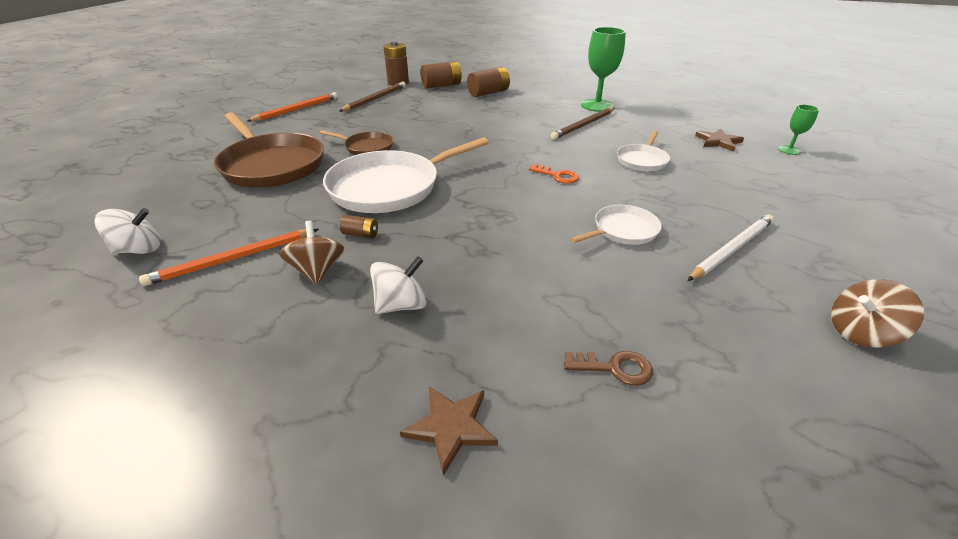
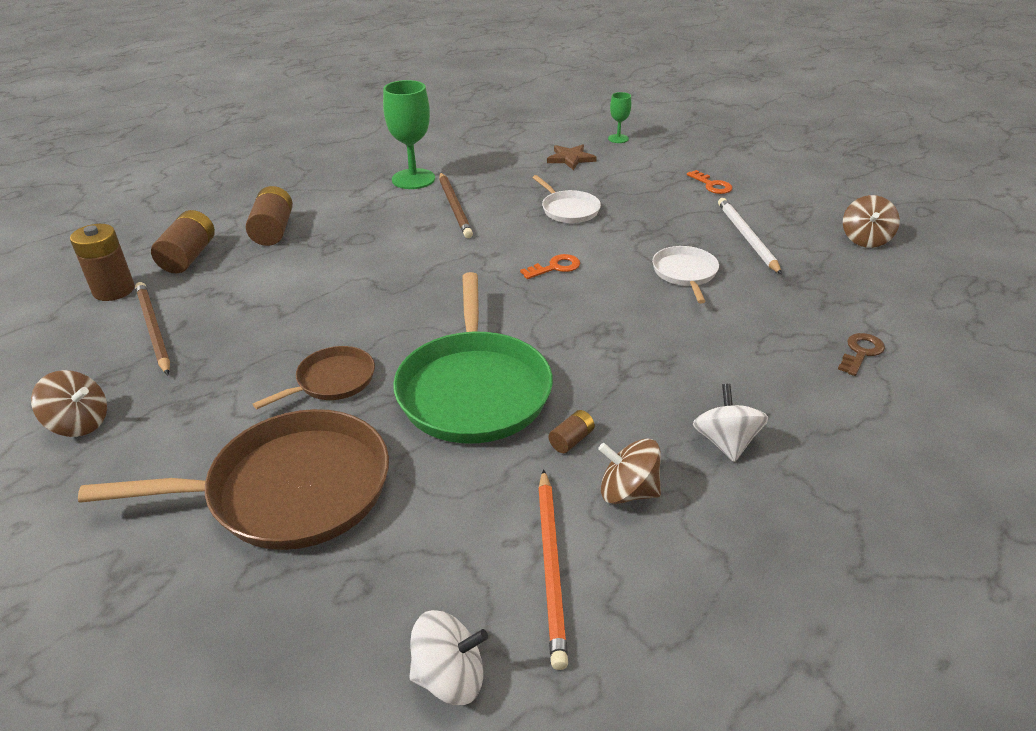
camera: 60 degrees left, 0 degrees up
(139, 249) = (450, 677): white spinning top -> white spinning top turned 75 degrees clockwise
(297, 109) = (79, 423): orange pencil -> brown spinning top
(390, 187) = (474, 389): white pan -> green pan
(451, 427) = (896, 456): brown star -> none
(795, 210) = (712, 185): none -> orange key

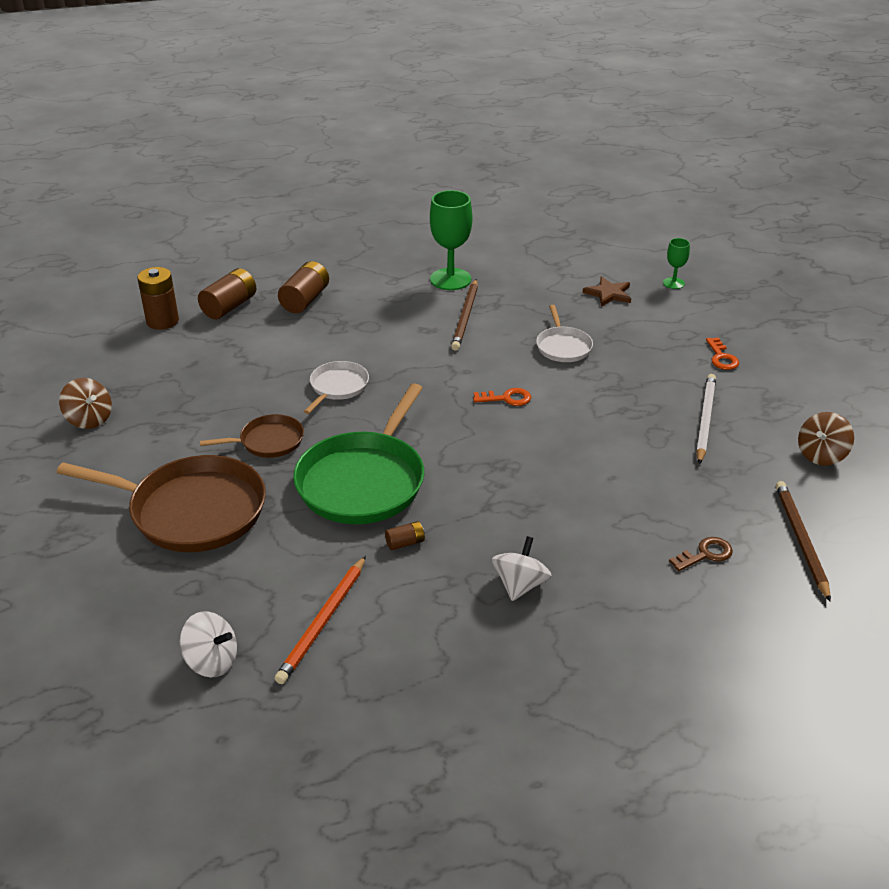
camera: 25 degrees right, 0 degrees up
(153, 329) = (172, 362): brown pencil -> brown pencil (800, 540)
(628, 492) = (415, 593): brown spinning top -> none
(685, 273) = (615, 437): white pan -> white pan (338, 387)

